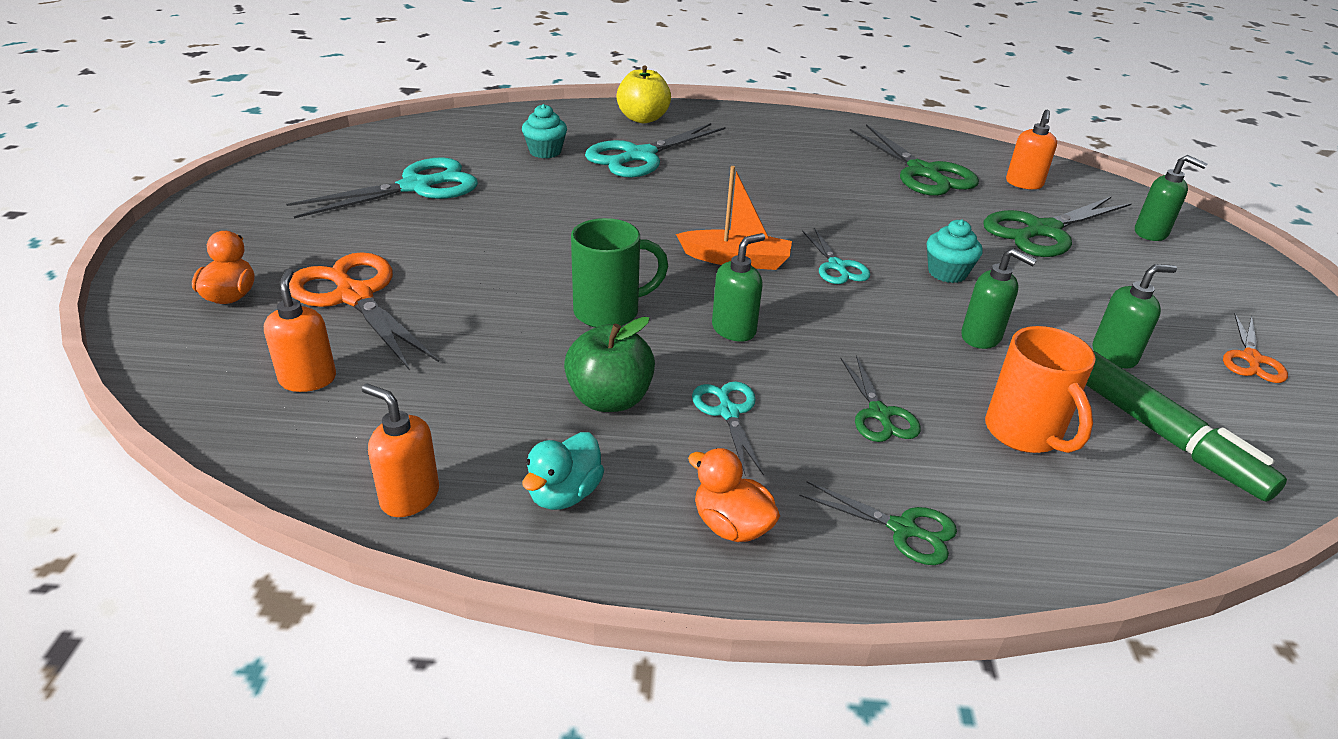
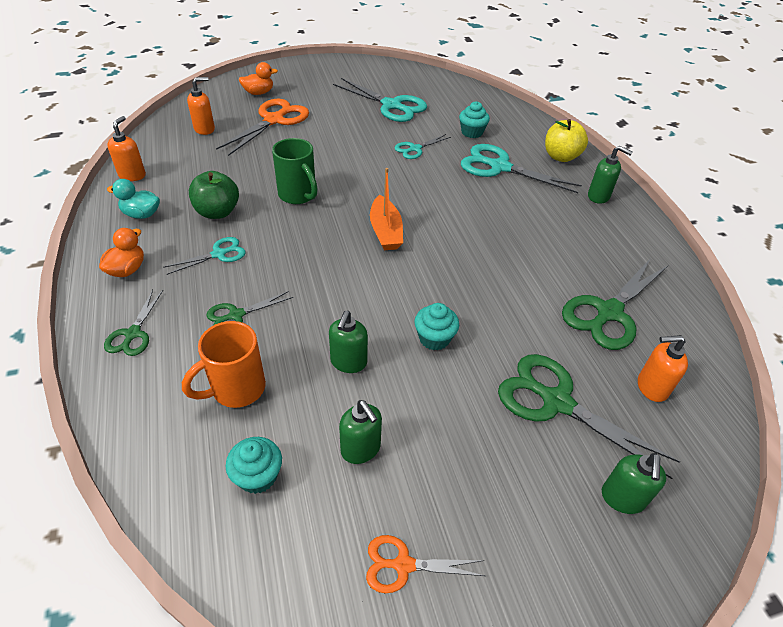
camera: 70 degrees right, 10 degrees up
(734, 329) = (302, 243): green soap dispenser -> green soap dispenser (598, 196)
(837, 266) = (406, 278): turquoise scissors -> turquoise scissors (415, 149)
(1163, 436) = (258, 476): green marker -> turquoise cupcake

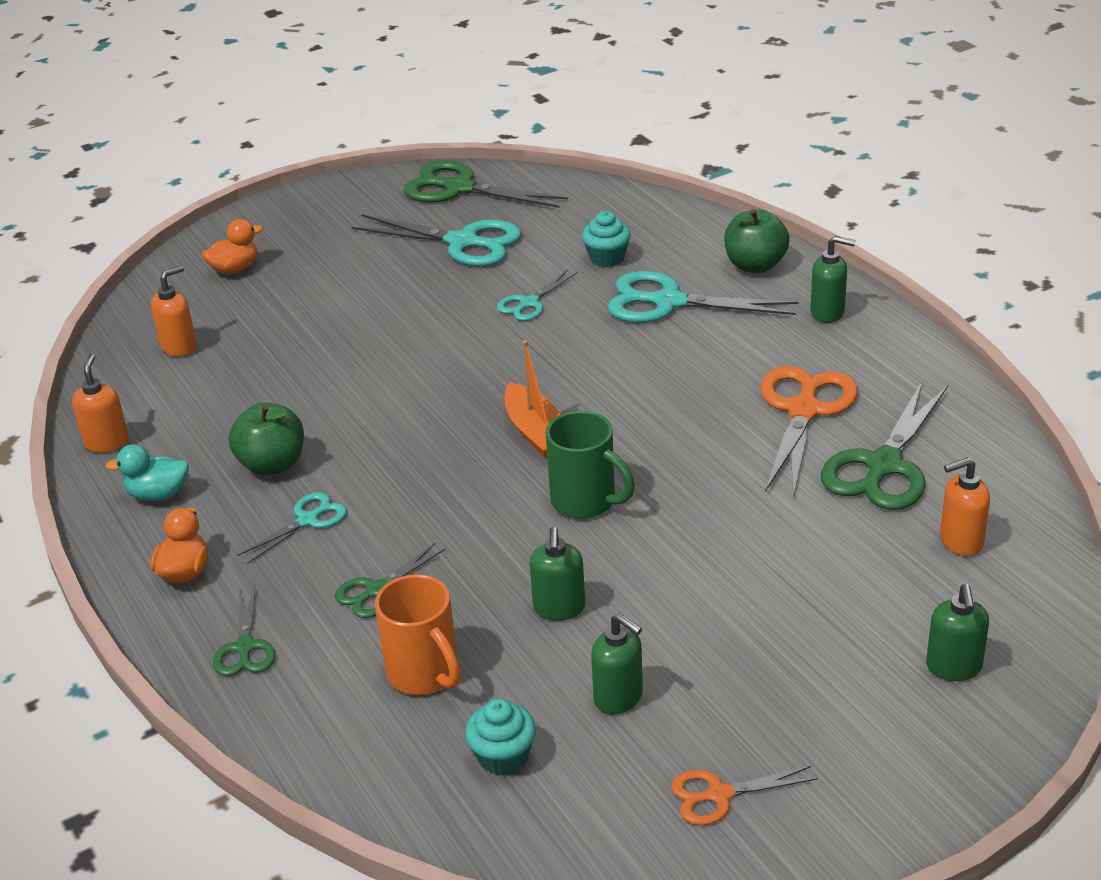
camera: 10 degrees left, 10 degrees down
(236, 389) = (425, 674): orange mug -> orange mug turned 75 degrees counterclockwise
(274, 120) = (284, 308): orange scissors -> orange scissors (804, 410)
(298, 195) = (382, 413): green mug -> green mug (586, 502)
(434, 338) = (661, 553): turquoise cupcake -> none
(556, 402) = (845, 587): green scissors -> green scissors (459, 188)
(561, 157) = (755, 265): yellow apple -> green apple

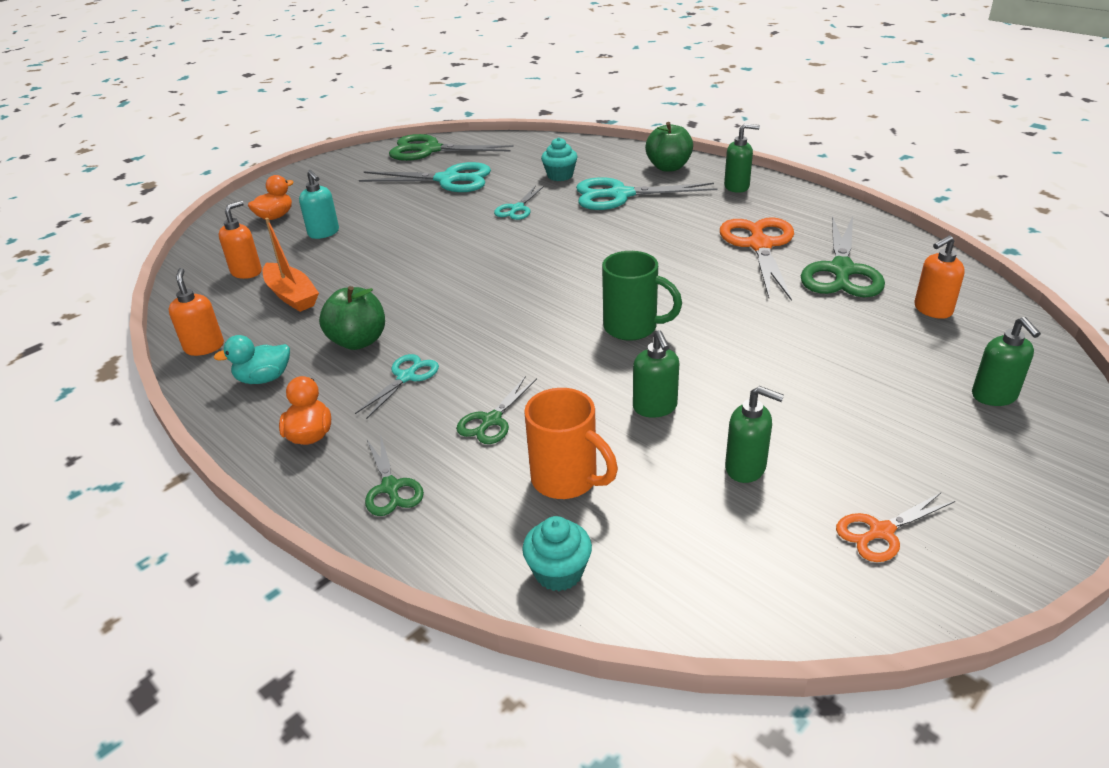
camera: 15 degrees left, 0 degrees up
(284, 303) = (324, 233): none -> turquoise soap dispenser
(503, 757) = (673, 537): turquoise cupcake -> turquoise cupcake (558, 572)
(536, 433) = (567, 288): orange boat -> orange boat (291, 295)

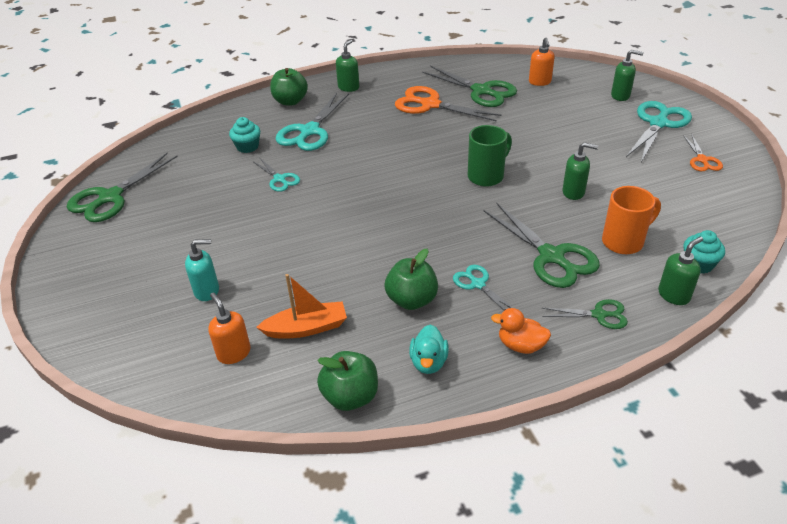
camera: 65 degrees left, 5 degrees up
(204, 347) = (350, 396): orange soap dispenser -> green apple
(275, 217) = (135, 319): orange duck -> none
(448, 180) = (186, 200): turquoise scissors -> turquoise scissors (658, 123)
(491, 420) = (551, 256): green scissors -> green scissors, size x1.84
(746, 468) = (641, 180): green soap dispenser -> green soap dispenser (674, 295)

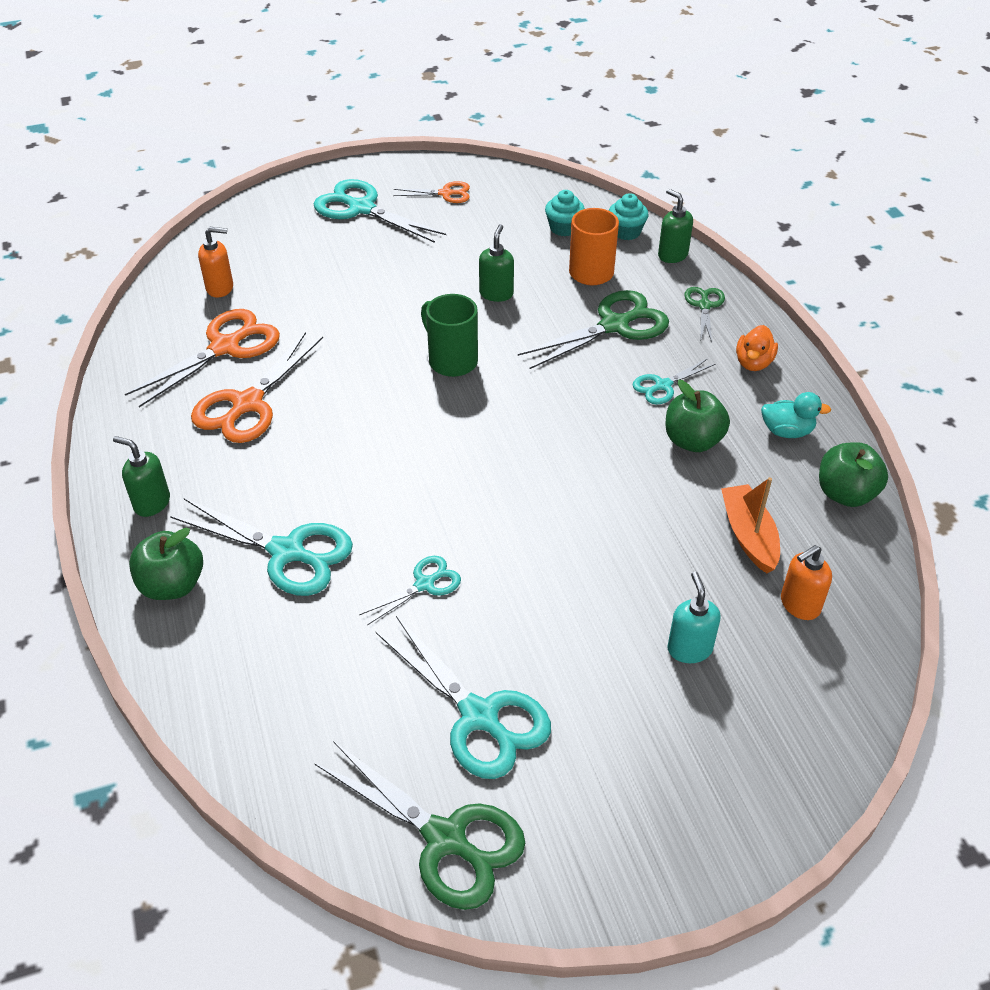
camera: 90 degrees left, 5 degrees up
(180, 204) = (479, 716): none -> turquoise scissors
(247, 147) = (316, 637): turquoise cupcake -> turquoise cupcake (564, 228)
(481, 91) = (225, 347): green scissors -> orange scissors
(620, 96) = (285, 225): green soap dispenser -> none

